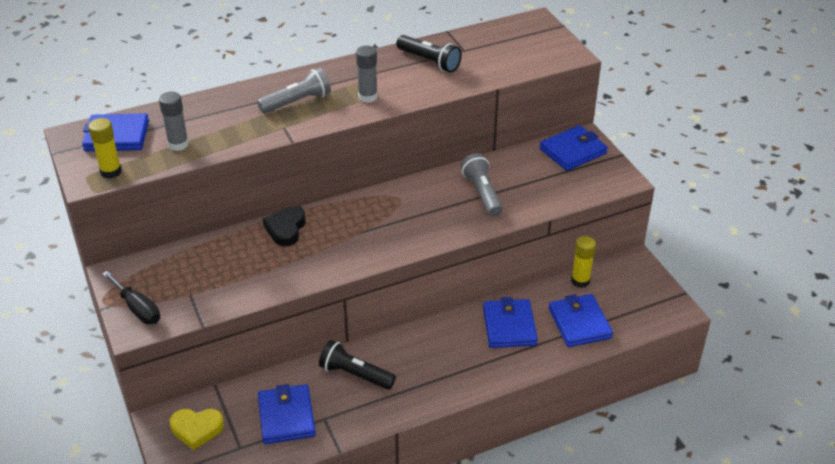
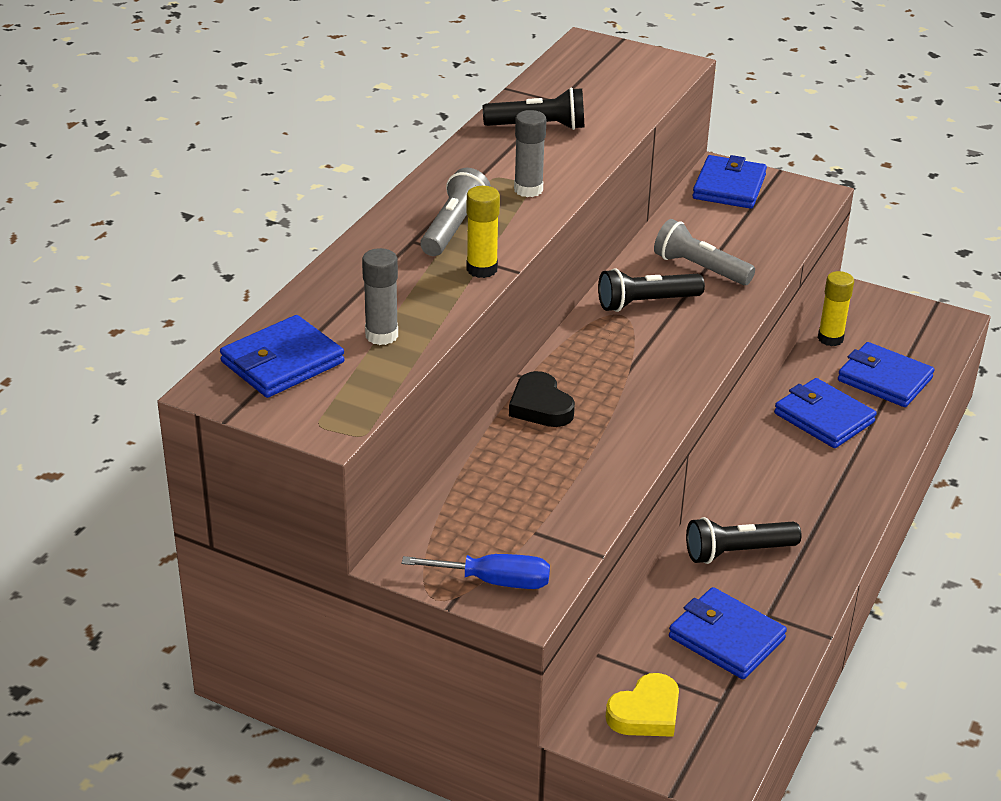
camera: 40 degrees left, 5 degrees down
(111, 172) = (344, 404): yellow glue stick -> yellow glue stick (482, 269)
(138, 309) = (494, 581): black screwdriver -> blue screwdriver
(422, 199) = (646, 303): none -> black flashlight

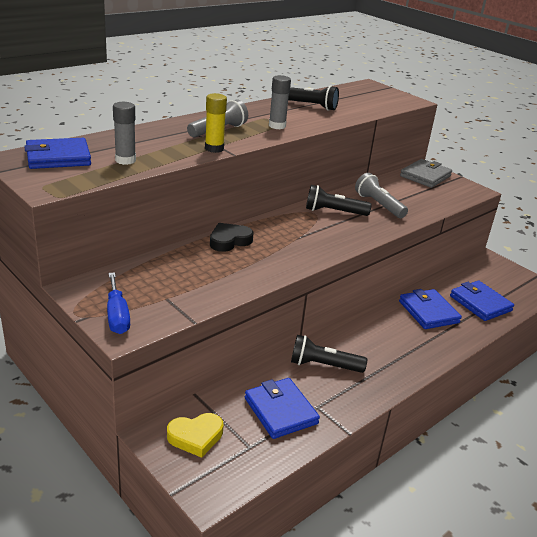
camera: 20 degrees right, 5 degrees down
(494, 581) = (117, 316): blue screwdriver -> blue screwdriver turned 45 degrees clockwise
(540, 406) = (229, 241): black heart -> black heart turned 60 degrees clockwise
(729, 187) = (425, 176): blue wallet -> grey wallet
(830, 338) = (459, 275): yellow glue stick -> none

